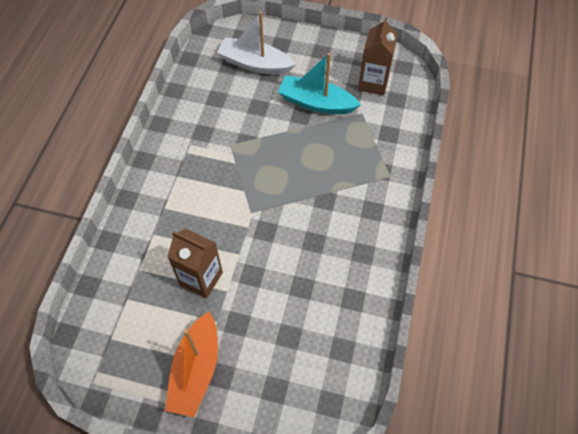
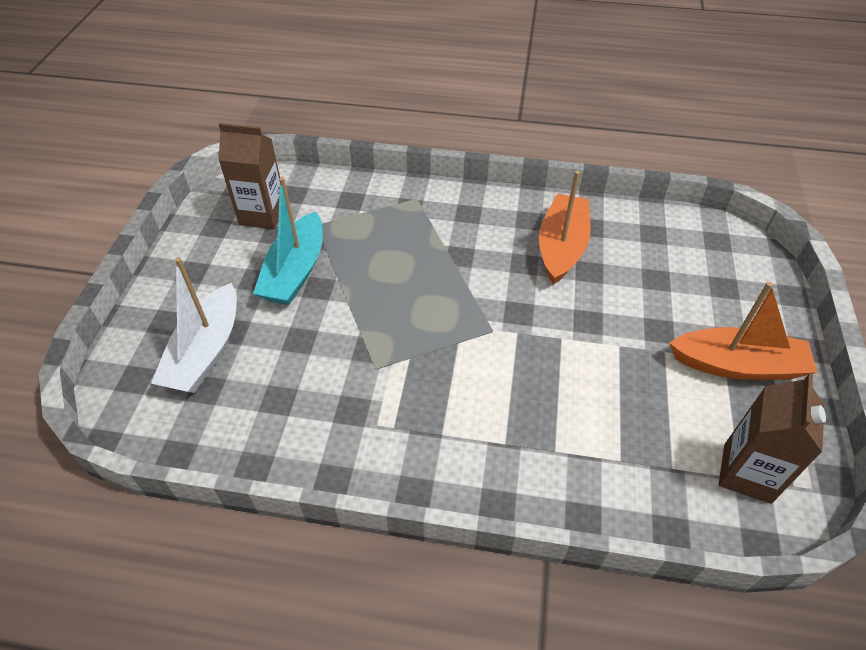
camera: 95 degrees left, 10 degrees down
(201, 278) = (610, 376): brown carton -> brown carton (747, 473)
(329, 271) = (561, 247): none -> orange boat

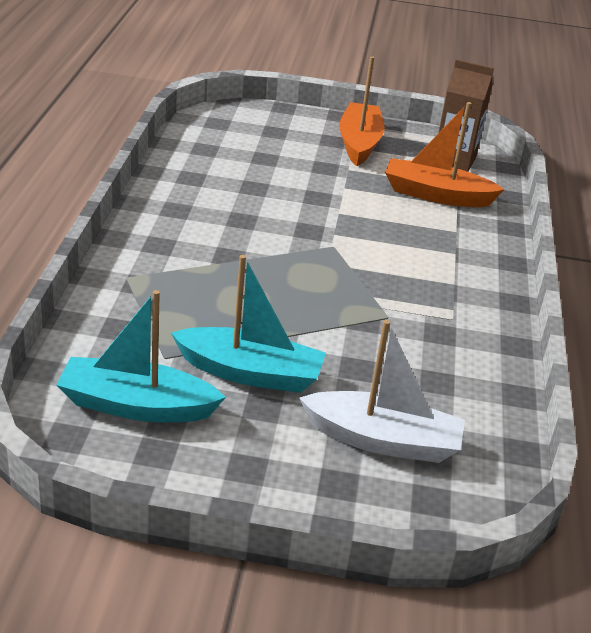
camera: 95 degrees left, 15 degrees down
(263, 215) = (136, 405): brown carton -> turquoise boat
(561, 247) = (220, 196): orange boat -> orange boat (436, 195)

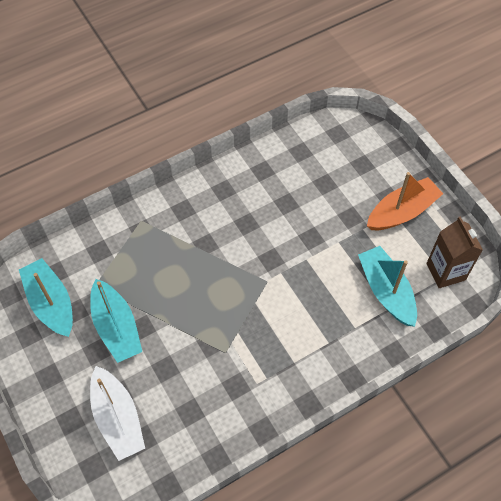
camera: 55 degrees right, 25 degrees up
(436, 195) = (386, 291): orange boat -> turquoise boat

